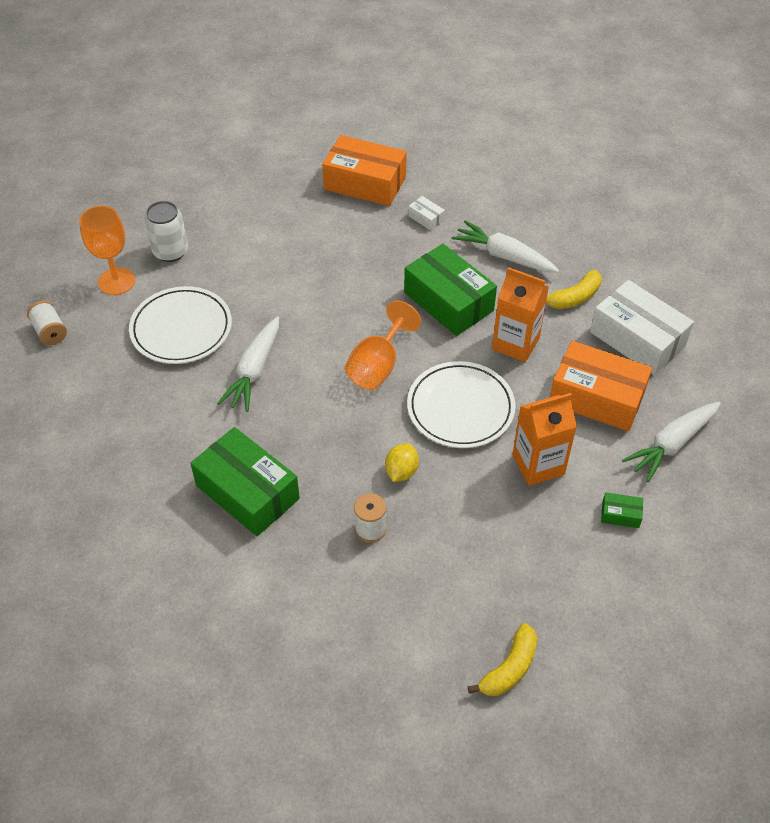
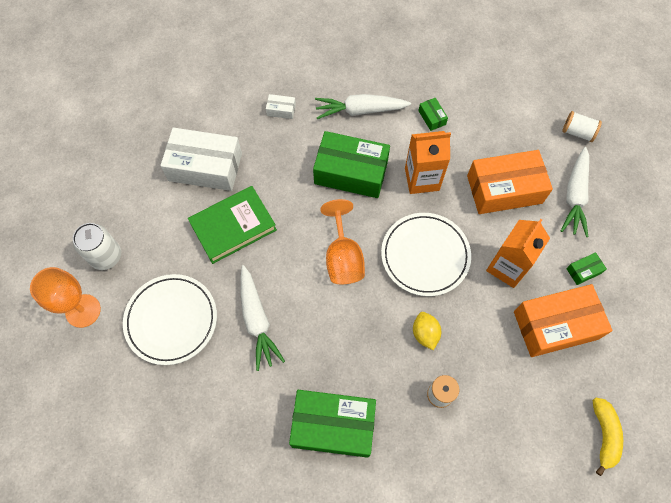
camera: 35 degrees left, 15 degrees up
(50, 331) = (64, 392): white spool -> white spool (577, 132)
(298, 287) = (233, 227): none -> green book
(365, 183) = (212, 104): orange box -> orange box (555, 325)
(574, 298) = (432, 117): yellow banana -> green box
(637, 339) = (495, 126): white box -> white box (205, 167)

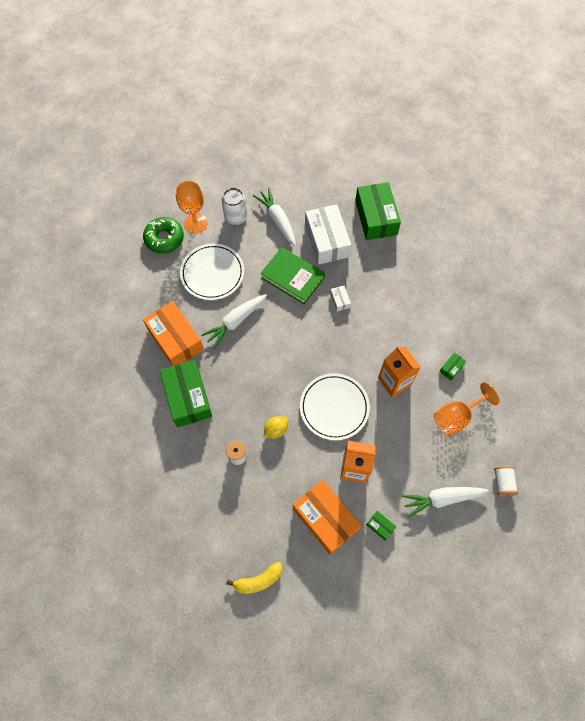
camera: 65 degrees right, 0 degrees up
(80, 362) = (164, 238): none -> green donut
(281, 110) = (397, 265): white box -> white box (340, 300)
(343, 257) = (305, 354): orange goblet -> orange goblet (457, 417)
(351, 172) = (373, 332): green box -> green box (376, 217)
(360, 110) = (427, 316): white carrot -> white carrot (277, 220)
(504, 189) = (418, 443): orange box -> orange box (175, 339)

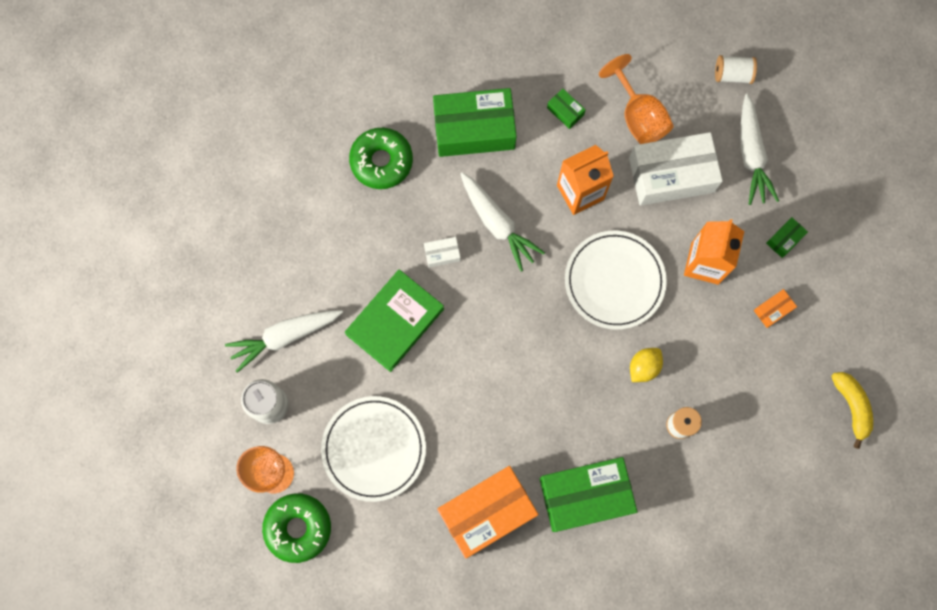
camera: 85 degrees left, 10 degrees up
(235, 322) = (465, 417): white carrot -> white carrot (497, 224)
(276, 430) = (643, 367): yellow lemon -> yellow lemon turned 75 degrees clockwise
(325, 519) = (773, 310): orange box -> orange box, size x0.42
(327, 240) = (333, 262): white box -> white box (671, 175)
(376, 217) = (299, 181): green box -> green box (474, 129)
(396, 261) = (381, 161): none -> green donut

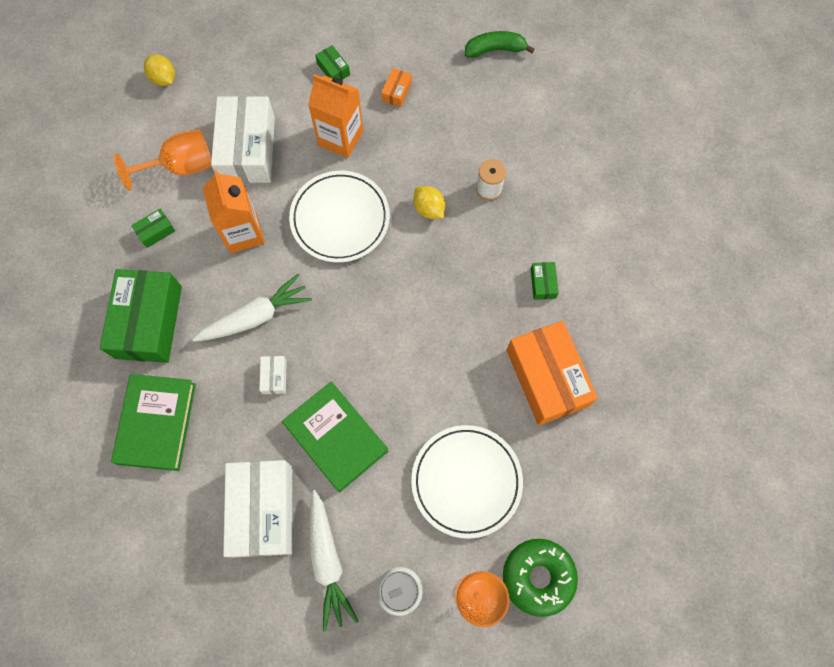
camera: 80 degrees left, 5 degrees down
(320, 271) = (263, 510): none -> white box
(381, 161) = (157, 423): green donut -> green book
(585, 495) = (543, 283): green box -> green box, size x0.42
(732, 75) = (164, 79): white spool -> yellow lemon
(751, 155) = (247, 79): white carrot -> none
(773, 310) = (396, 92): orange box -> orange box turned 45 degrees clockwise
(851, 406) = (495, 49): yellow banana -> green banana

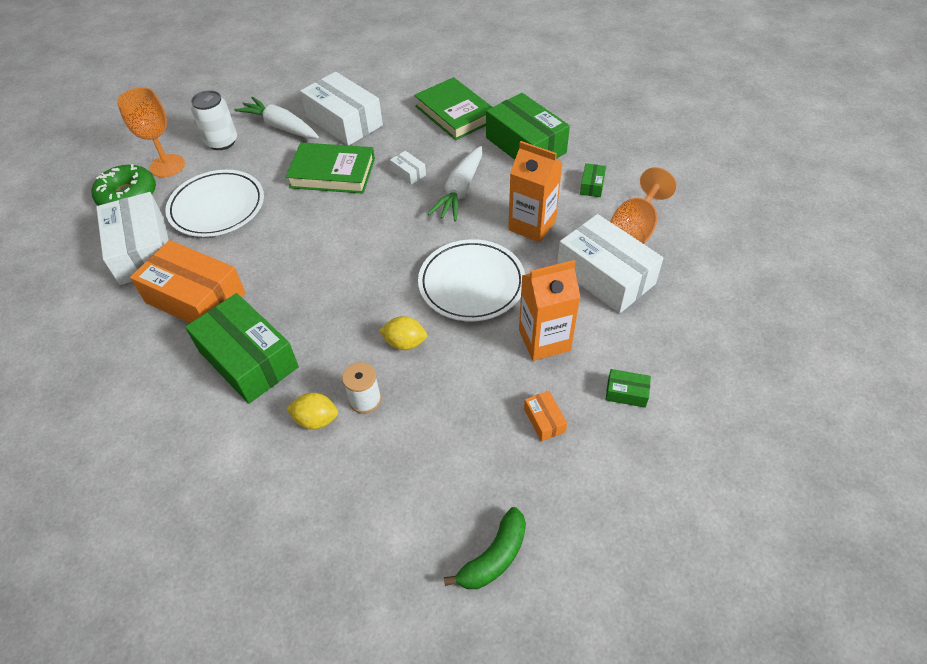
camera: 140 degrees right, 20 degrees down
(164, 79) = (742, 273): yellow lemon -> yellow lemon (316, 420)
(543, 283) = (248, 359): green box -> green box, size x2.39
(561, 477) = (142, 250): none -> white box

